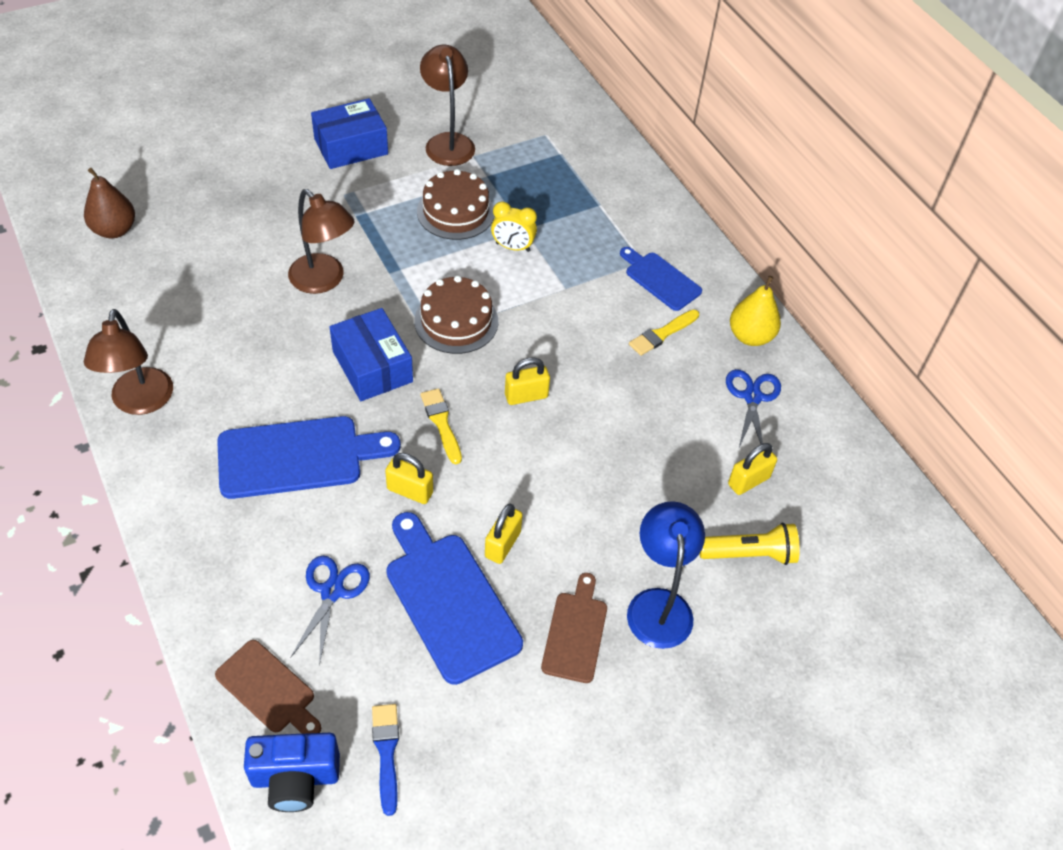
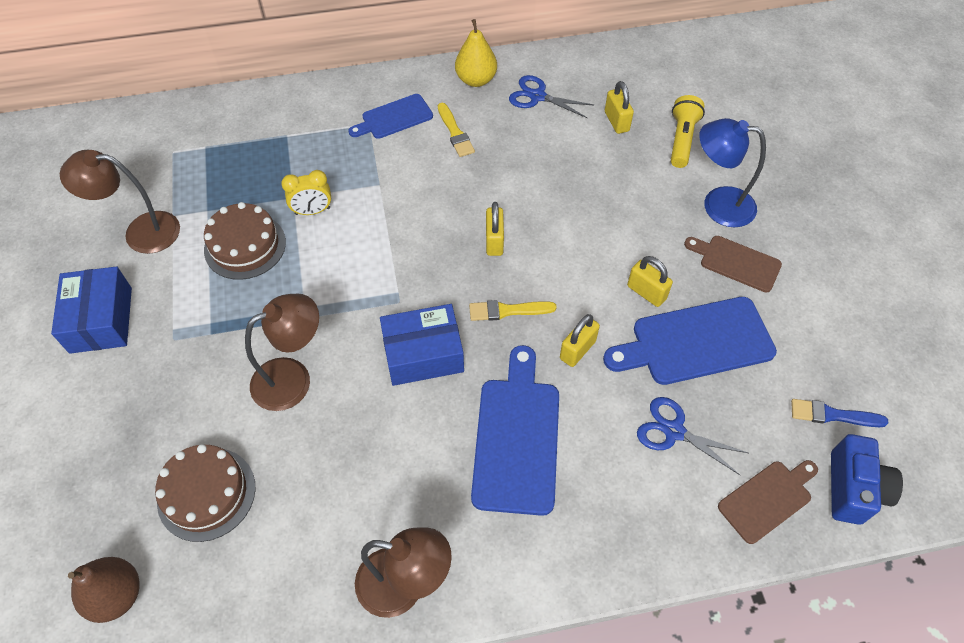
camera: 70 degrees left, 5 degrees up
(456, 321) = (389, 275): brown cake -> brown cake (206, 493)
(512, 247) = (312, 211): yellow clock -> yellow clock turned 45 degrees clockwise

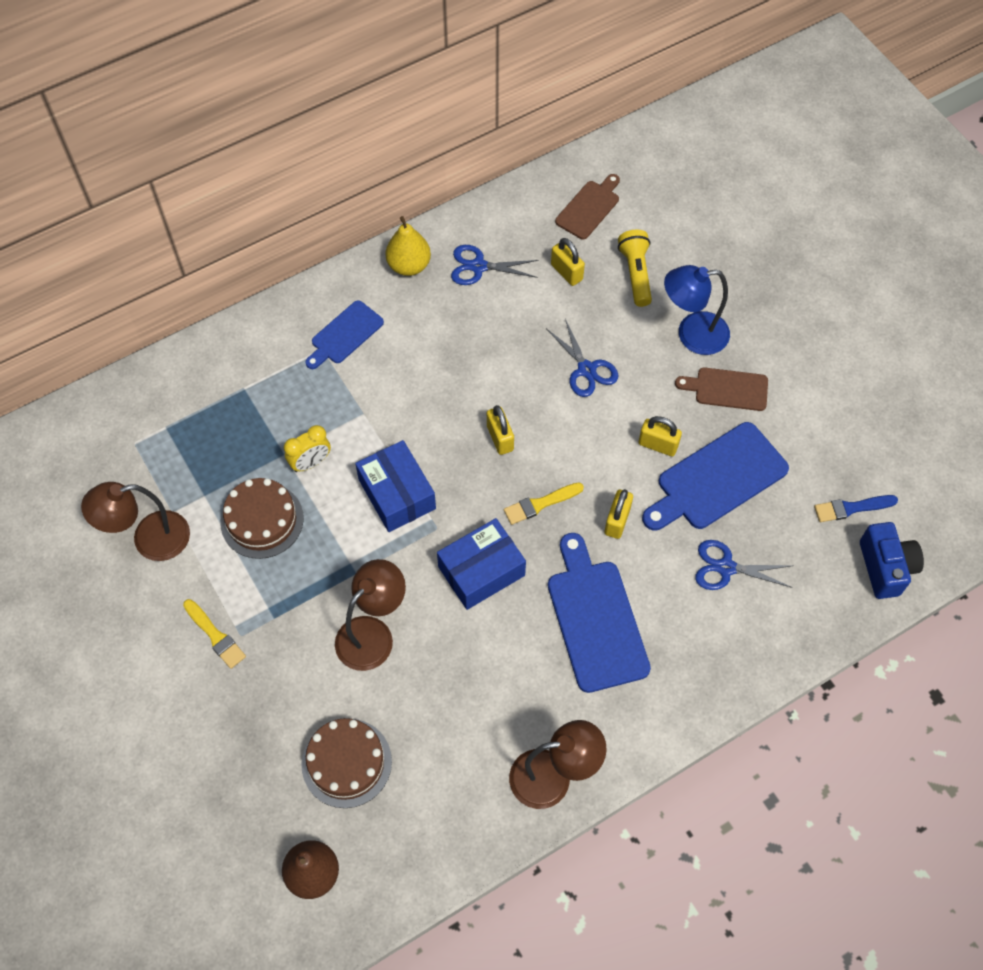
camera: 20 degrees left, 5 degrees up
(101, 320) = (160, 640): blue box -> blue box (397, 494)
(455, 133) = (413, 333): yellow brush -> yellow brush (215, 636)
(602, 206) = (586, 369): none -> blue scissors
(767, 499) = (820, 600): brown cutting board -> brown cutting board (589, 208)

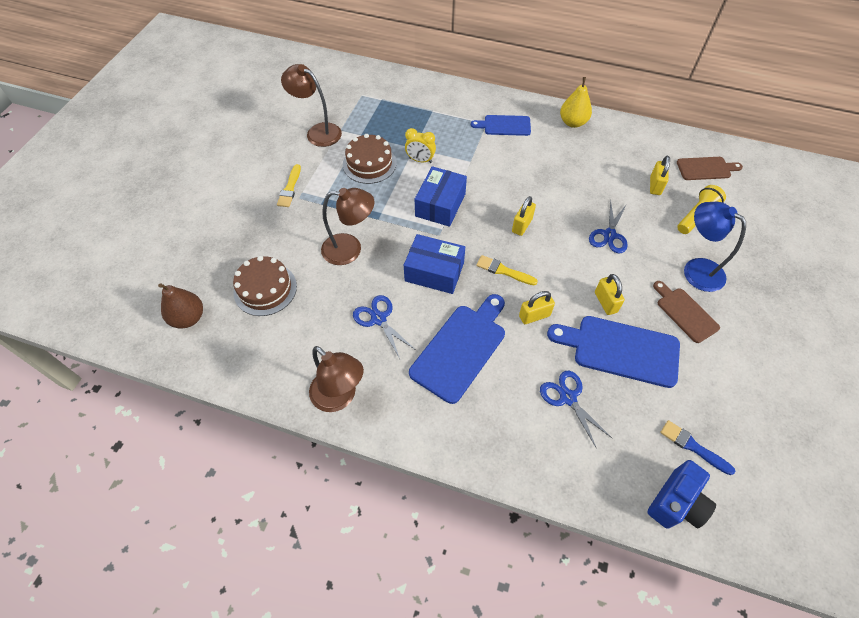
camera: 50 degrees right, 5 degrees down
(478, 266) = (608, 148): blue scissors -> blue scissors (379, 319)

